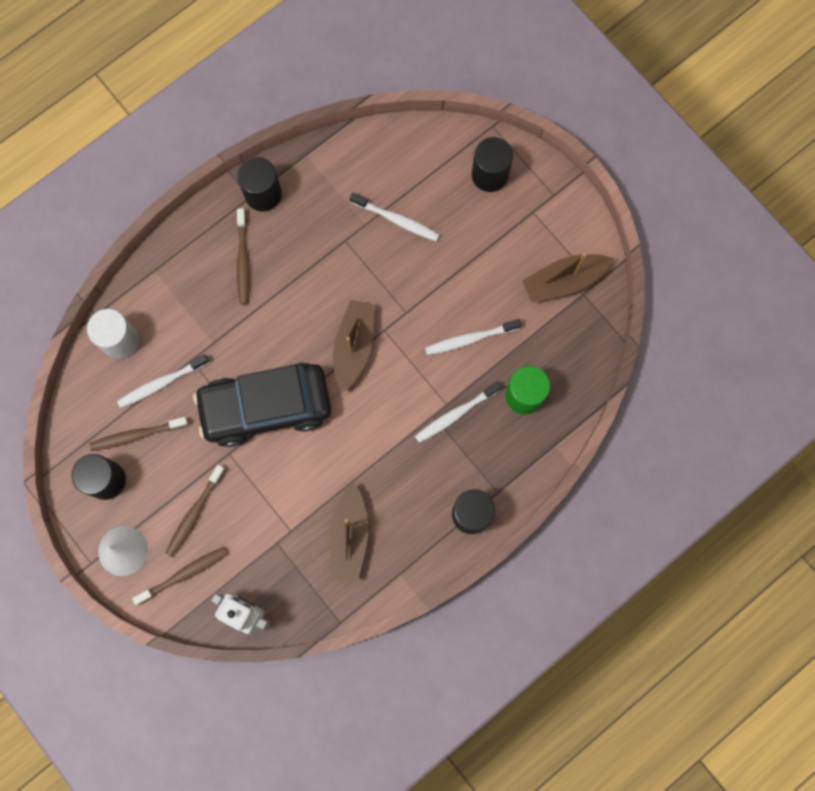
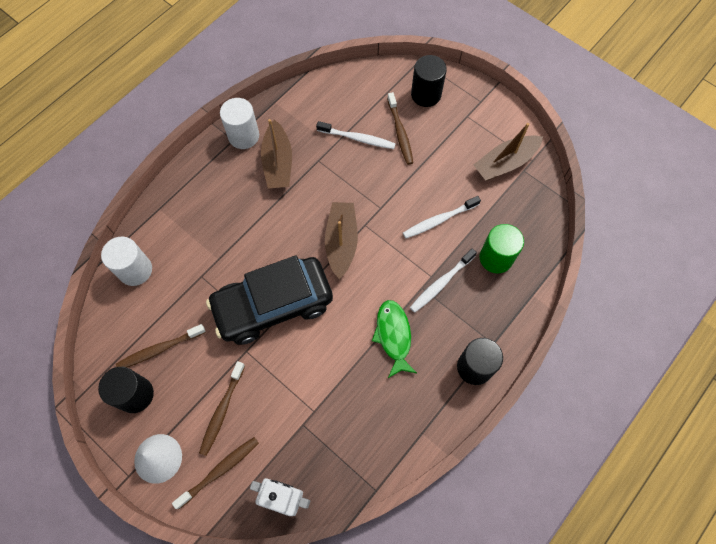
camera: 10 degrees left, 10 degrees down
(161, 383) = (176, 300): white toothbrush -> none
(243, 260) = (234, 189): brown toothbrush -> brown toothbrush (400, 132)
(263, 194) = (243, 136): black cylinder -> white cylinder
(349, 537) = (369, 407): brown boat -> brown boat (278, 163)
(391, 465) = (393, 336): none -> green fish

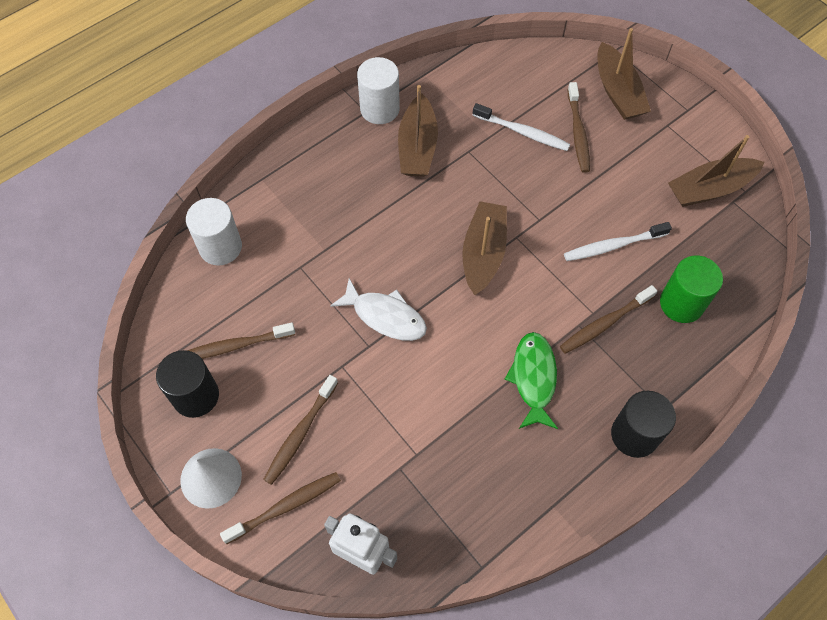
camera: 10 degrees right, 5 degrees down
(273, 305) = (385, 316): black car -> white fish
(426, 94) = (618, 92): black cylinder -> brown boat
(441, 283) = (605, 323): white toothbrush -> brown toothbrush

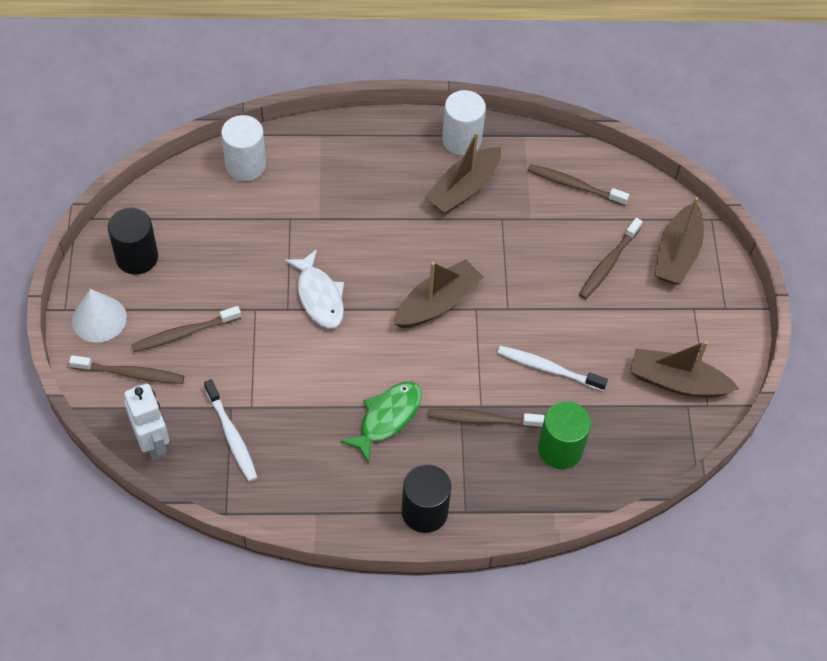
camera: 35 degrees right, 5 degrees down
(235, 346) = (193, 242): brown toothbrush -> brown toothbrush (574, 185)
(522, 132) = (561, 233): white toothbrush -> white toothbrush (231, 435)

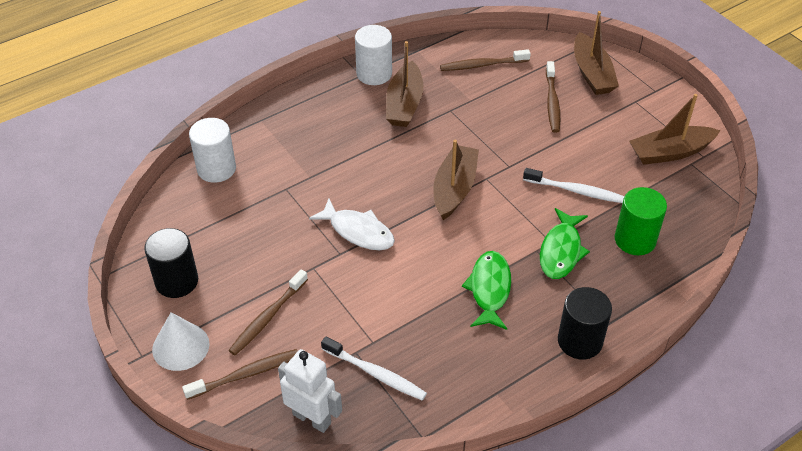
camera: 30 degrees left, 10 degrees down
(482, 419) = (561, 251): brown toothbrush -> green fish
(548, 368) = (575, 190): white toothbrush -> white toothbrush turned 150 degrees counterclockwise

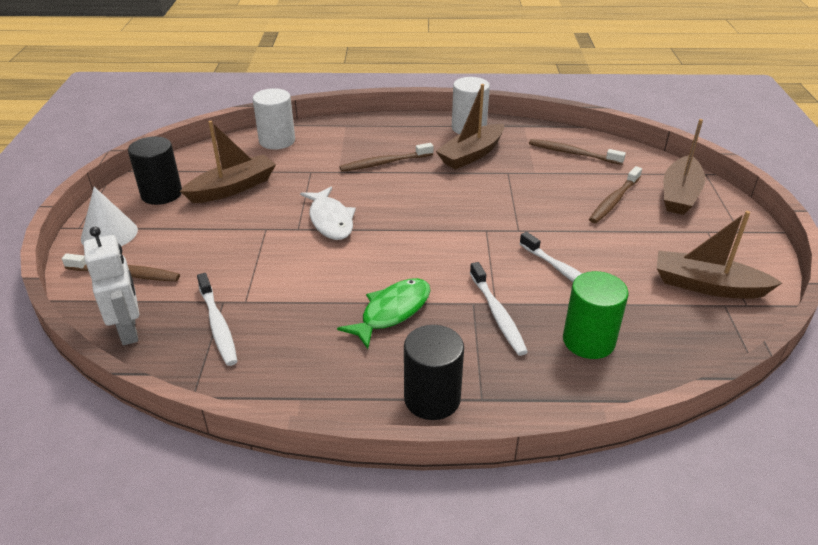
camera: 35 degrees right, 10 degrees down
(267, 317) = (190, 245): brown toothbrush -> brown toothbrush (384, 163)
(454, 189) = (448, 225): brown boat -> brown boat (233, 188)
(561, 251) = (497, 314): green fish -> white toothbrush

